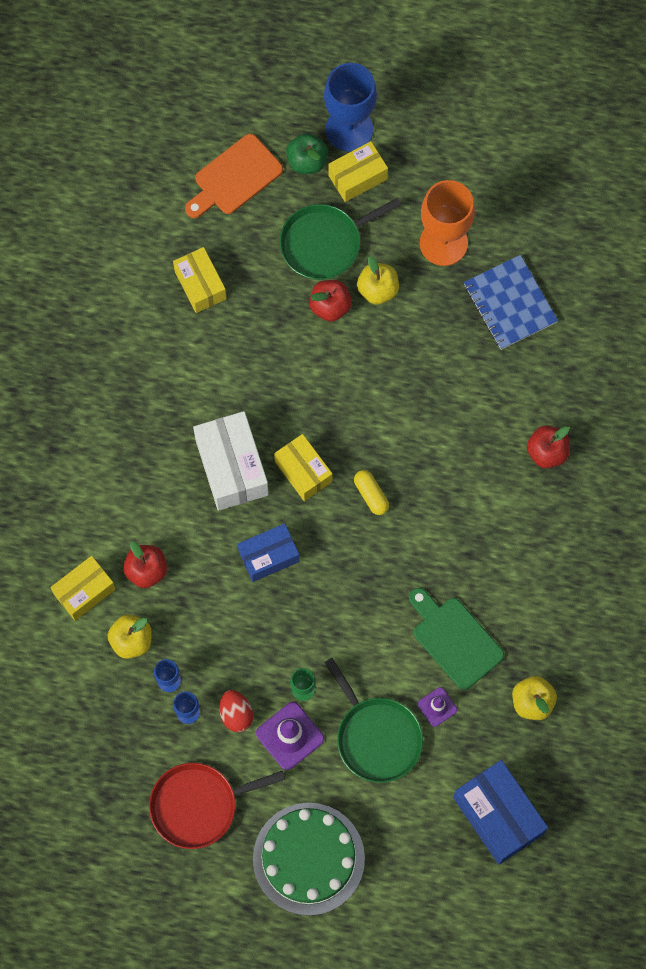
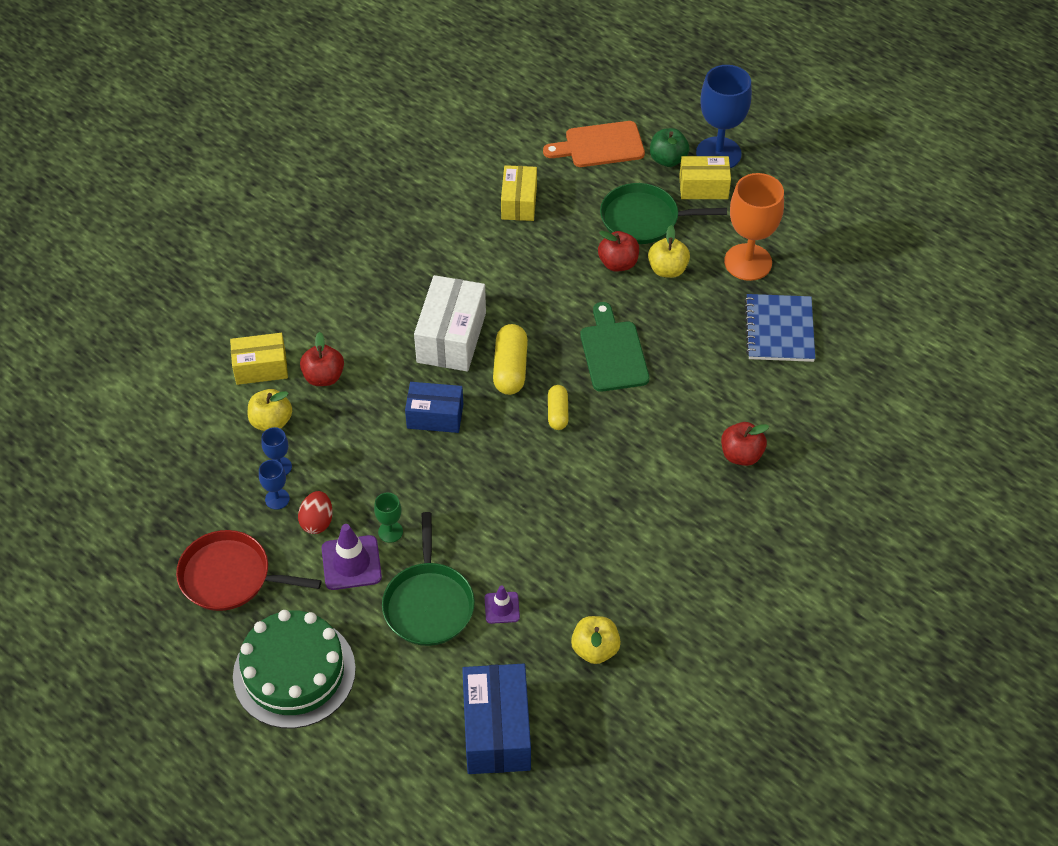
camera: 30 degrees right, 20 degrees down
(303, 471) = (510, 368): yellow box -> yellow capsule
(454, 639) = (556, 561): green cutting board -> green cutting board (613, 352)

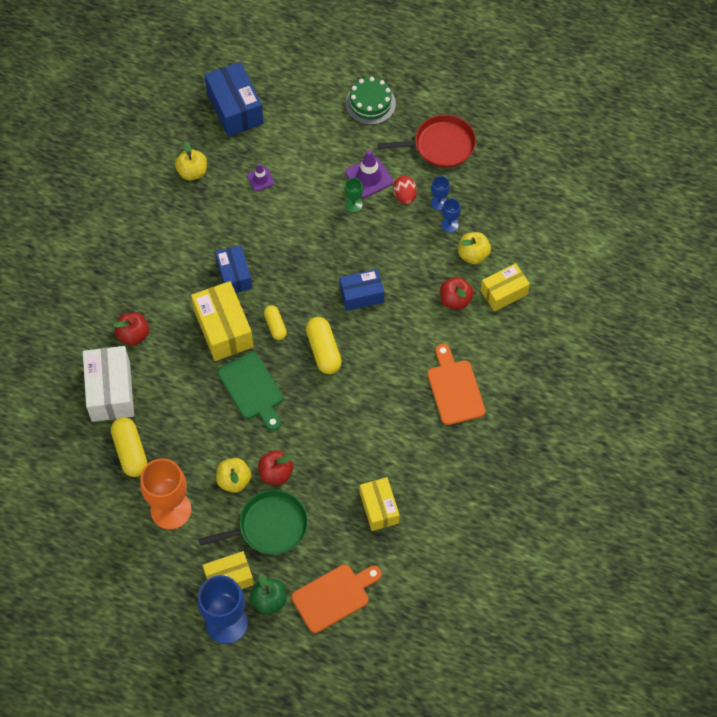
camera: 160 degrees right, 10 degrees up
(294, 672) = (370, 103): green cake -> green cake, size x0.65
(378, 286) = (454, 389): none -> orange cutting board
(428, 603) = (308, 167): green pan -> none
(451, 337) = (378, 362): white box -> white box (110, 391)
(587, 488) = (234, 275): none -> blue box
(624, 428) = (223, 329): none -> yellow box
(779, 330) = (130, 451): blue notebook -> yellow capsule

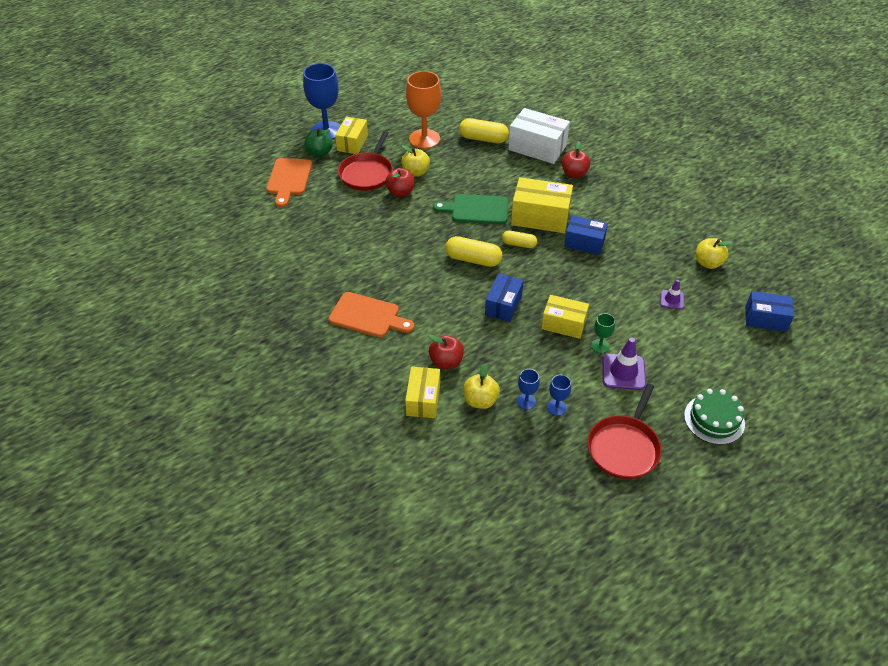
camera: 125 degrees right, 15 degrees down
(235, 109) = (765, 319): blue box -> blue box, size x0.66
(269, 526) = (367, 173): green pan -> red pan
(379, 508) = (322, 227): yellow box -> yellow box (563, 324)
(404, 196) = (583, 386): red egg -> none

